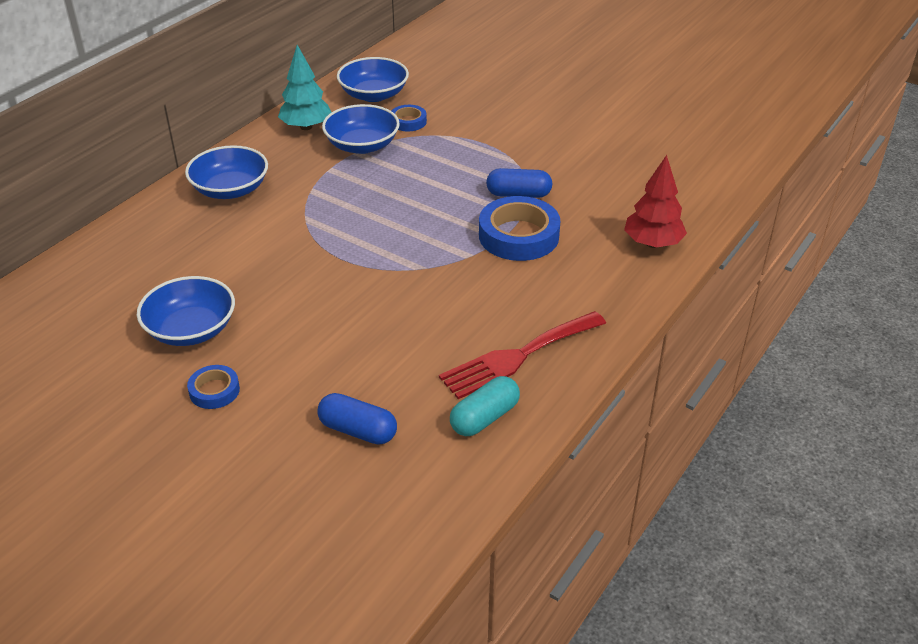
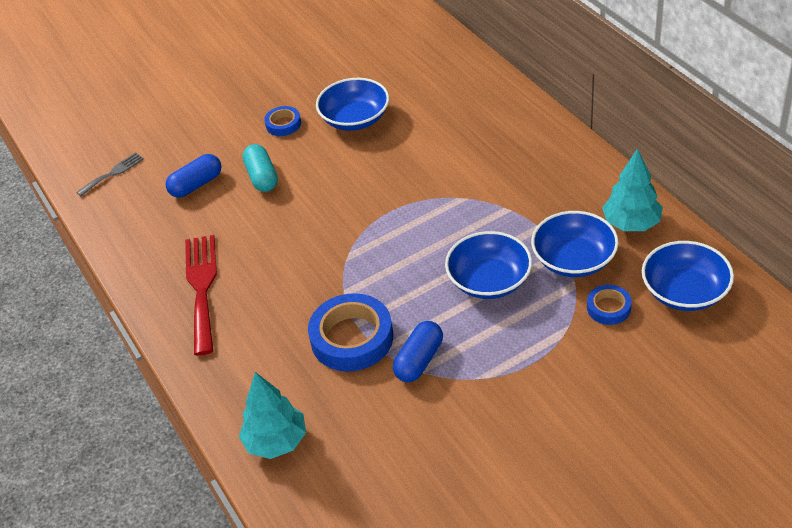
camera: 120 degrees right, 5 degrees up
(230, 189) = (536, 157): blue bowl -> blue bowl (489, 280)
(366, 535) = (113, 173): none -> grey fork
(484, 418) = (158, 251): turquoise capsule -> turquoise capsule (262, 177)
(653, 243) = (276, 441): red tree -> turquoise tree

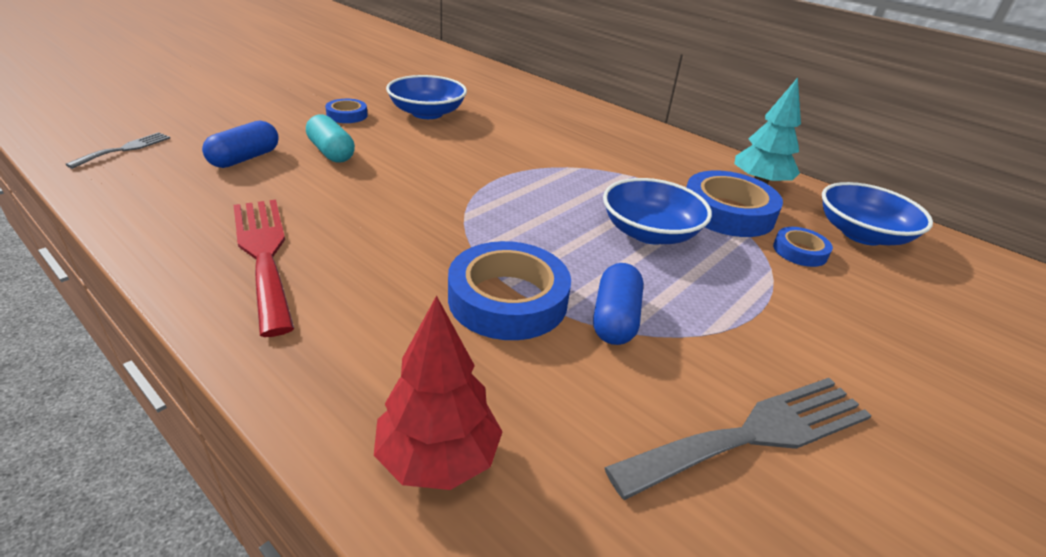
camera: 25 degrees left, 10 degrees down
(276, 441) = (438, 458): turquoise tree -> red tree
(463, 451) = (754, 434): none -> grey fork
(574, 259) = (727, 212): blue bowl -> blue tape

